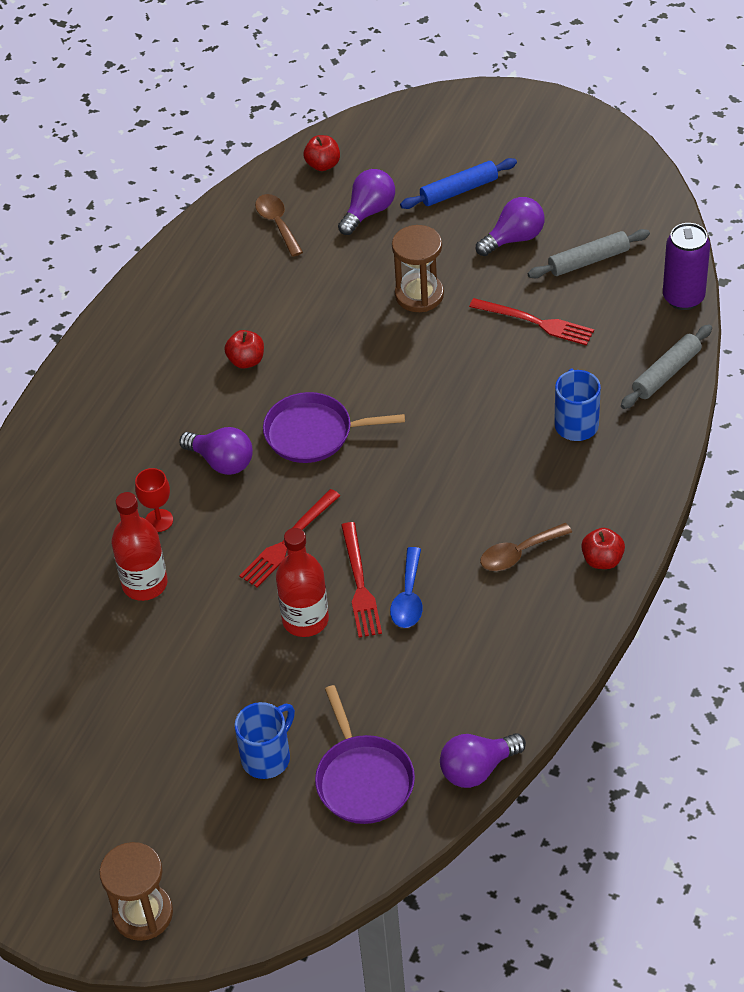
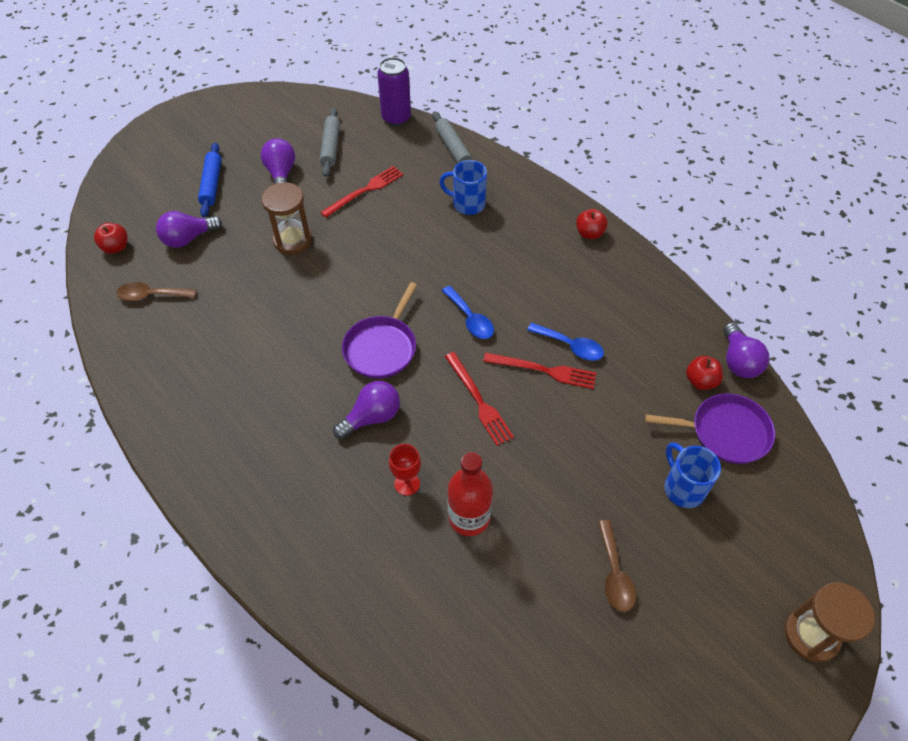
camera: 70 degrees left, 5 degrees up
(246, 361) = (278, 364): red apple -> red apple (700, 381)
(305, 619) = (561, 416): red bottle -> none
(368, 212) = (188, 238): purple light bulb -> purple light bulb turned 90 degrees counterclockwise
(396, 493) = (470, 319): none -> blue spoon
(519, 553) = (562, 272): brown spoon -> brown spoon (614, 574)

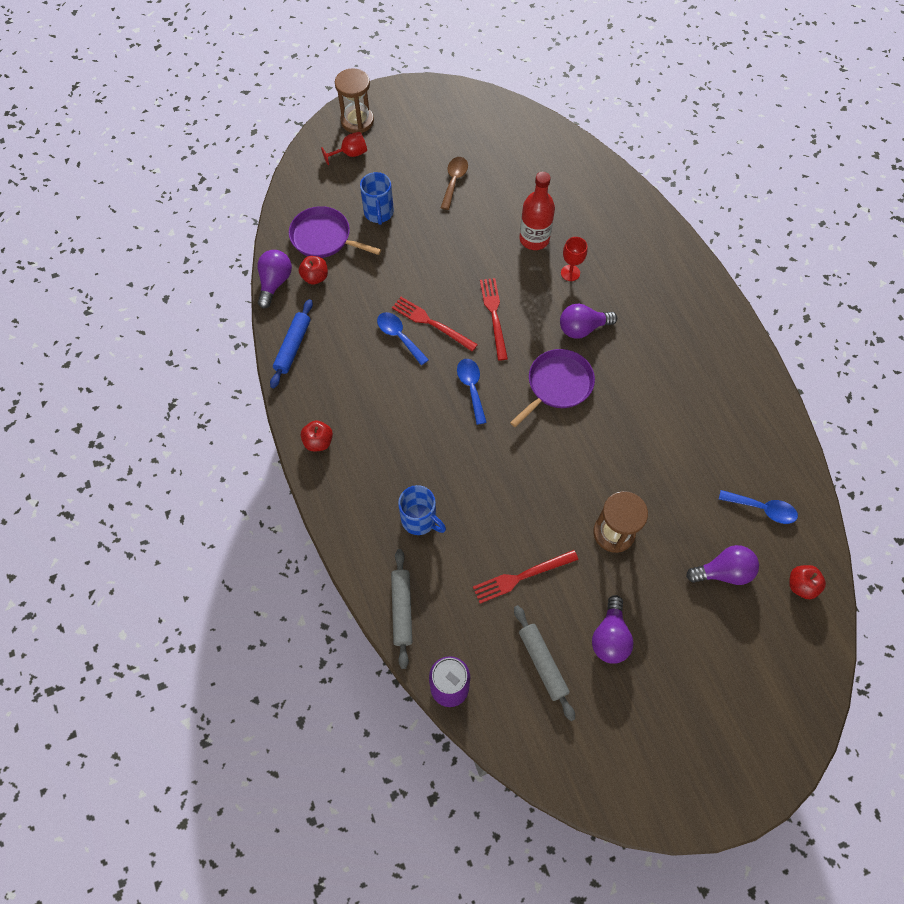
camera: 160 degrees left, 10 degrees up
(151, 295) = (762, 509): brown spoon -> blue spoon
(212, 184) = (692, 647): blue rolling pin -> blue rolling pin (293, 347)
(331, 147) = (542, 663): grey rolling pin -> grey rolling pin turned 45 degrees counterclockwise
(779, 569) = (350, 154): none -> red goblet

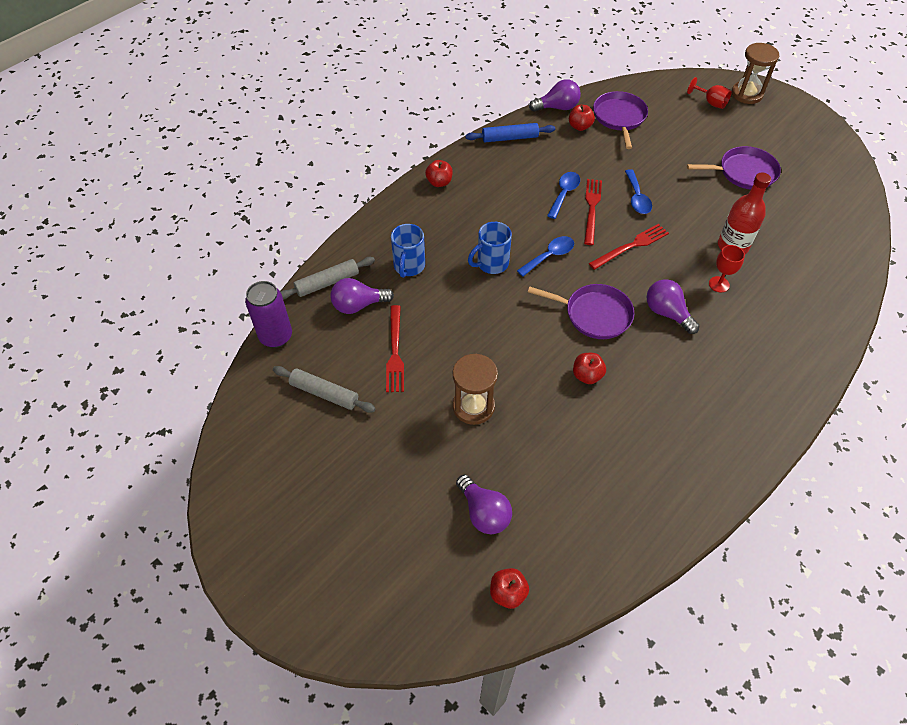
camera: 65 degrees right, 10 degrees down
(379, 213) = (669, 139): blue mug -> blue mug (491, 263)
(454, 181) = (744, 172): brown spoon -> purple pan
(522, 576) = (395, 351): red fork -> red fork turned 135 degrees counterclockwise
(542, 663) = (324, 393): grey rolling pin -> grey rolling pin turned 75 degrees clockwise
(610, 637) = (371, 436): purple light bulb -> purple light bulb (358, 305)
(620, 424) = (587, 375): none -> red apple
(762, 509) = (573, 529): blue spoon -> blue spoon (637, 198)

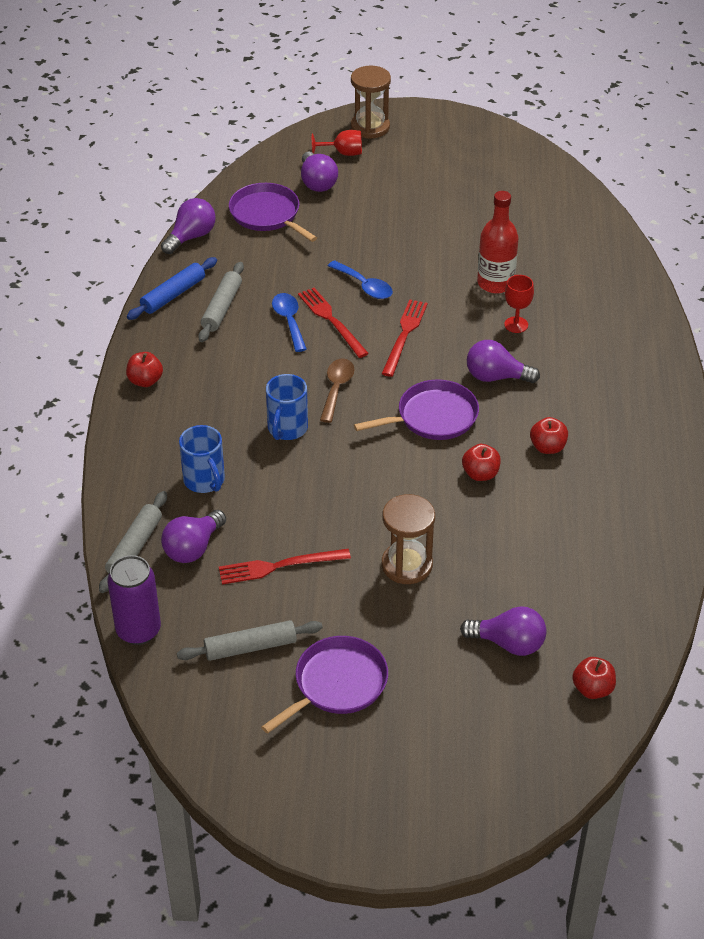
camera: 40 degrees left, 10 degrees down
(395, 351) = (279, 566): red fork -> red fork turned 120 degrees clockwise
(530, 162) = (222, 308): none -> grey rolling pin
(549, 256) = (336, 388): blue spoon -> brown spoon
(579, 126) = (235, 245): red apple -> red apple (547, 447)
(673, 113) = (317, 183): none -> purple light bulb
(744, 172) = (440, 207): purple pan -> purple pan (337, 684)

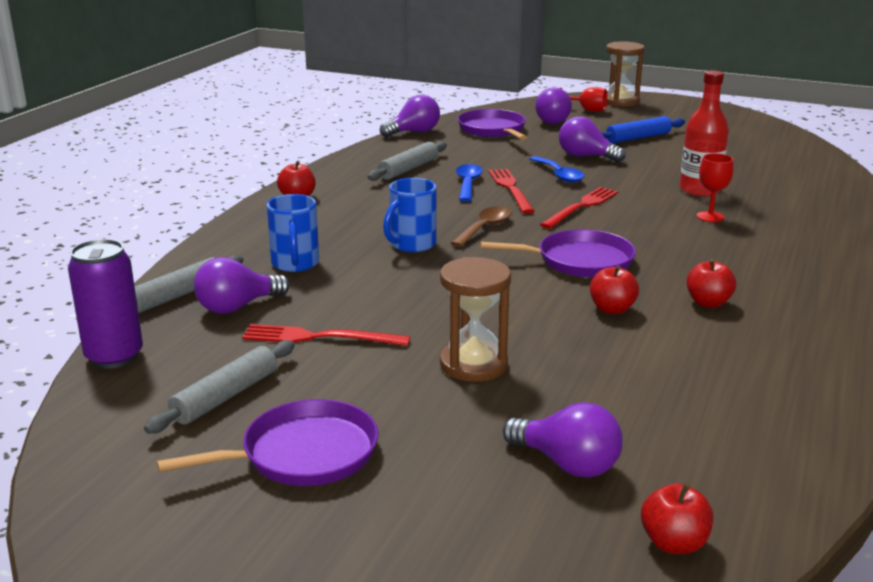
camera: 20 degrees right, 20 degrees down
(173, 295) = (370, 157): blue rolling pin -> blue rolling pin (638, 138)
(250, 647) = (225, 396): grey rolling pin -> grey rolling pin turned 60 degrees counterclockwise
(496, 377) = (669, 245): purple light bulb -> purple light bulb (586, 156)

